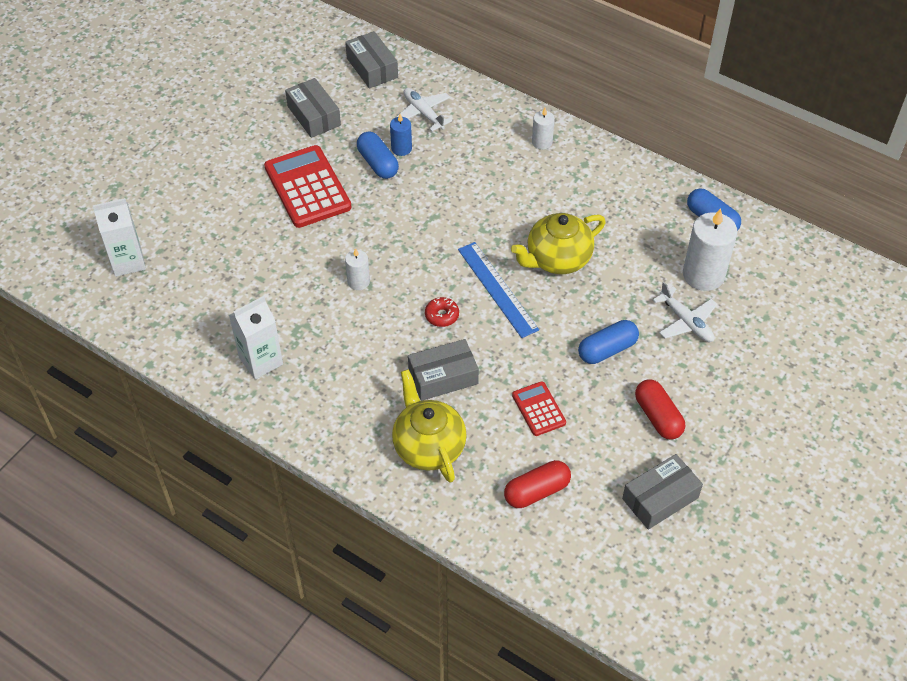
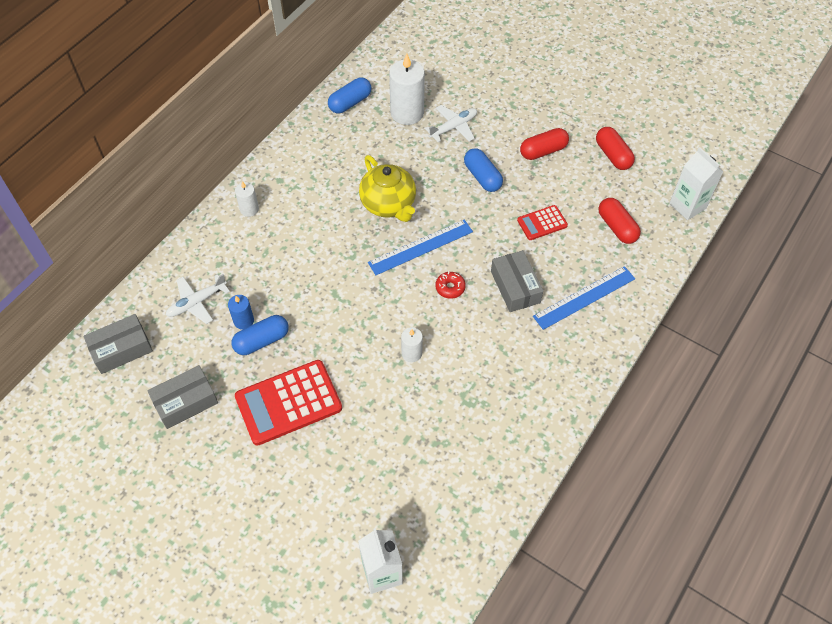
camera: 90 degrees left, 5 degrees up
(261, 361) = (505, 431): white carton -> white carton (687, 206)
(428, 446) = (584, 297): yellow teapot -> blue ruler
(660, 498) = (613, 155): grey box -> red capsule

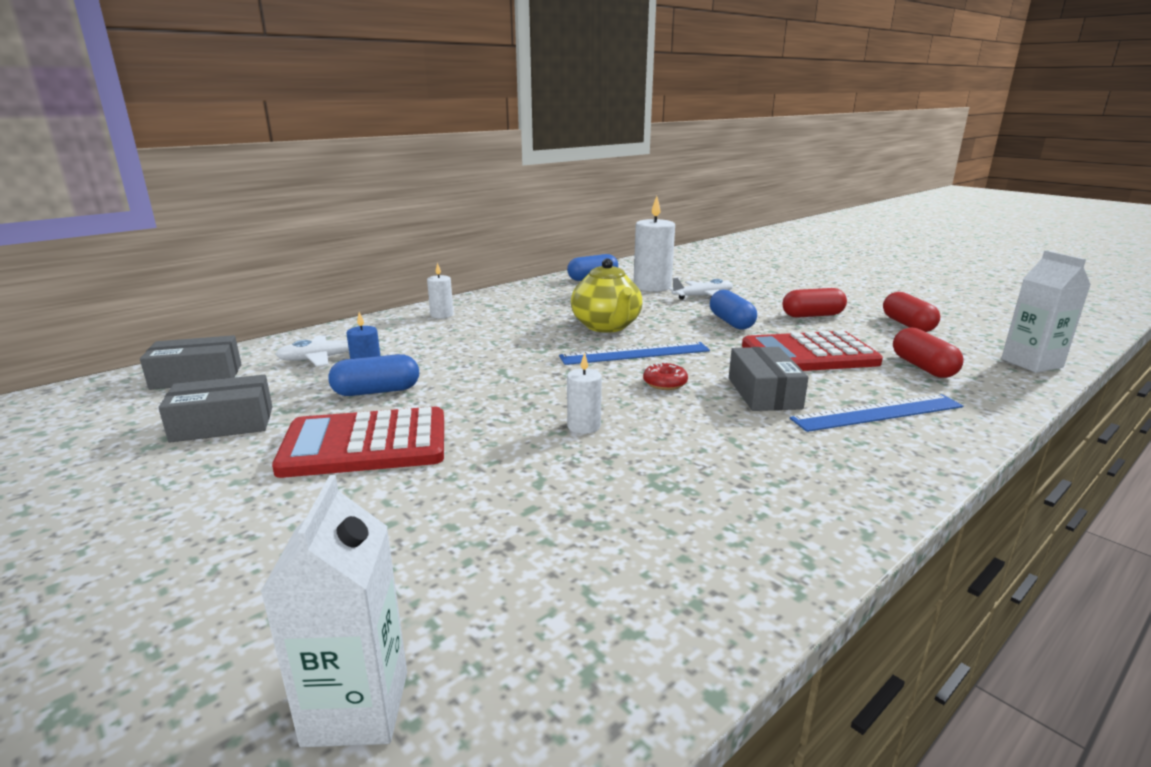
camera: 15 degrees right, 35 degrees down
(542, 223) = (809, 354): red calculator -> red calculator, size x1.91

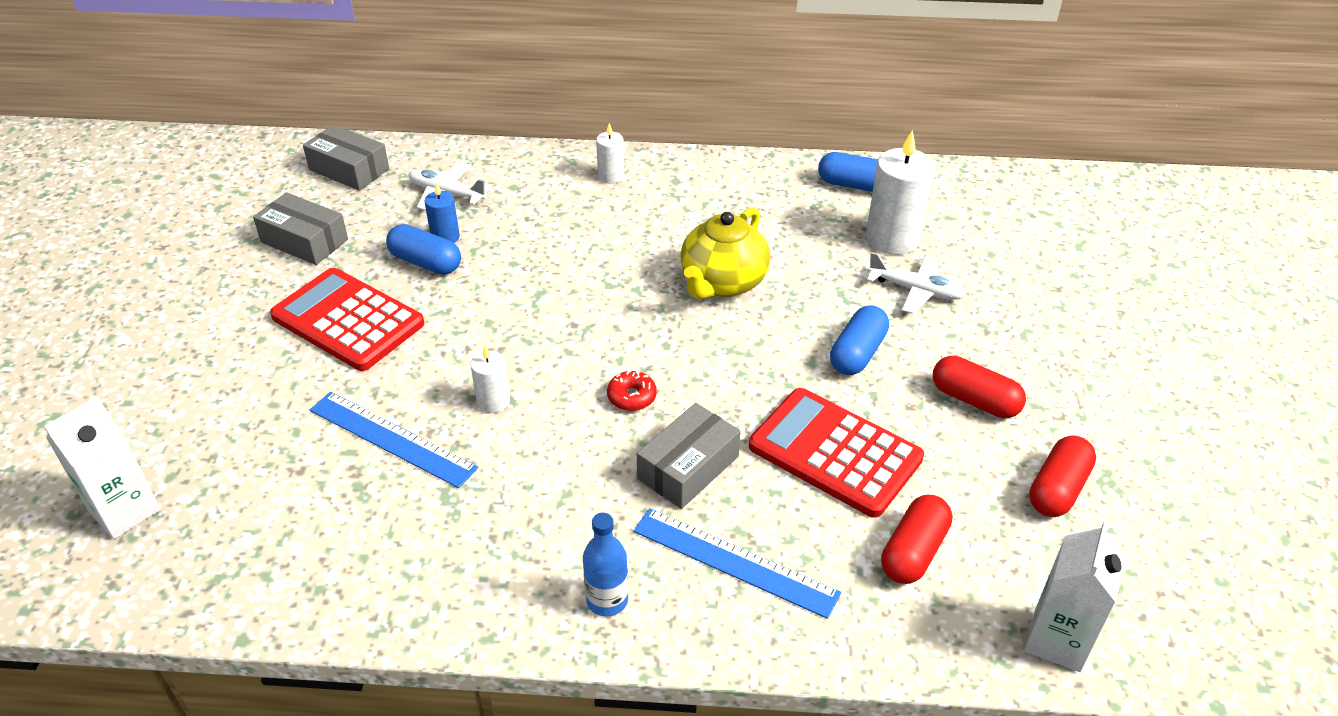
camera: 45 degrees right, 20 degrees up
(635, 353) = (677, 340): blue ruler -> blue ruler (392, 438)
(871, 467) = (607, 600): none -> blue bottle

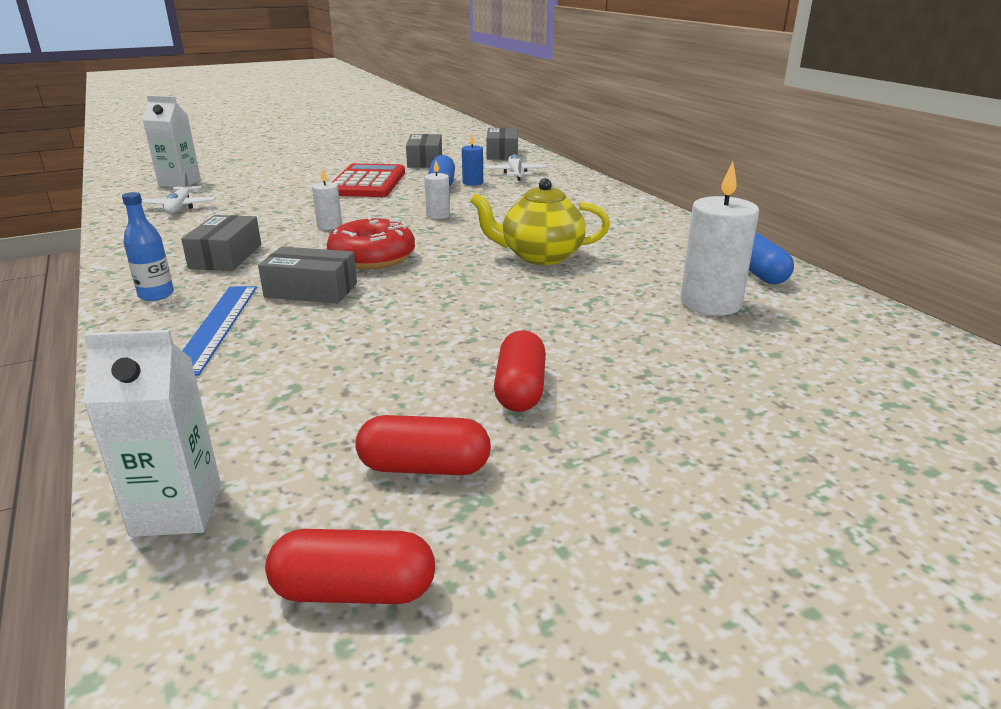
camera: 60 degrees right, 15 degrees down
(392, 438) = (273, 213): blue ruler -> none
(525, 516) = (226, 256): none -> grey box
(611, 176) = (608, 202): white candle -> white candle (438, 215)
(631, 397) = (372, 258): red donut -> red donut, size x2.08
(835, 452) = (376, 338): red calculator -> none
(857, 353) = (520, 321): blue capsule -> none
(913, 551) = (270, 399): red capsule -> red capsule (354, 590)
(916, 290) = (650, 328): white plane -> white plane (180, 207)

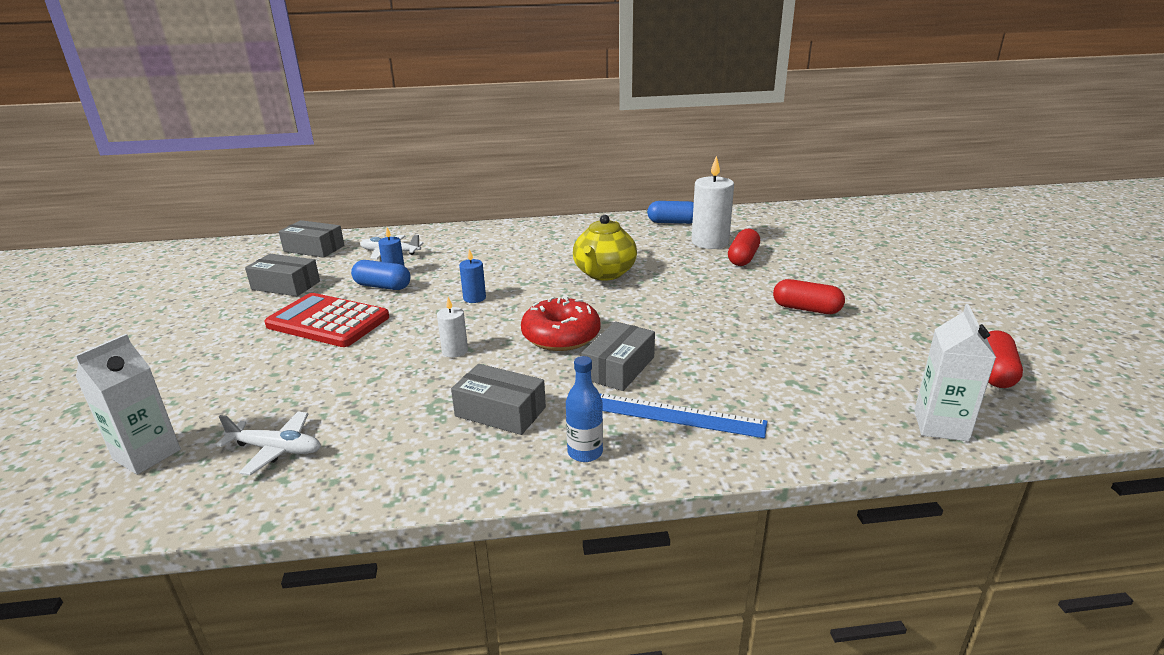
camera: 70 degrees left, 0 degrees up
(424, 467) = (889, 345): red capsule -> red capsule (743, 258)
(438, 215) = (474, 298): white candle -> blue candle

